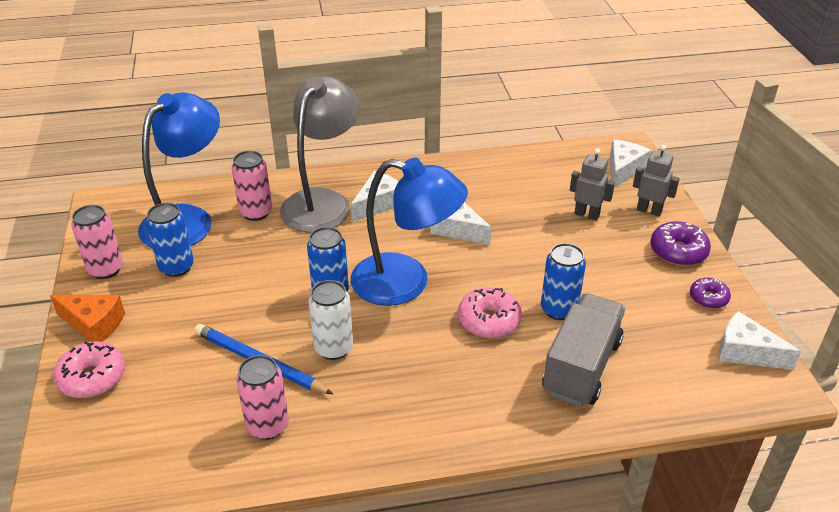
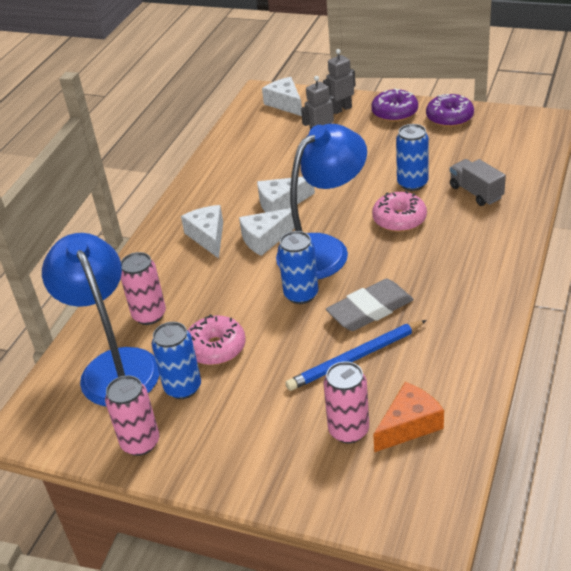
camera: 55 degrees left, 0 degrees up
(92, 377) = (296, 478): pink donut -> pink donut (216, 348)
(94, 324) = (219, 465): orange cheese -> orange cheese (409, 425)
(268, 426) = (433, 369): pink can -> pink can (348, 430)
(322, 202) = (174, 269): grey lamp -> none
(333, 348) = (370, 310): white can -> grey eraser
(581, 367) = (476, 192): grey truck -> grey truck, size x0.61
(708, 298) = (449, 118): purple donut -> purple donut, size x1.57
(745, 352) = (508, 122): white cheese -> white cheese (266, 238)

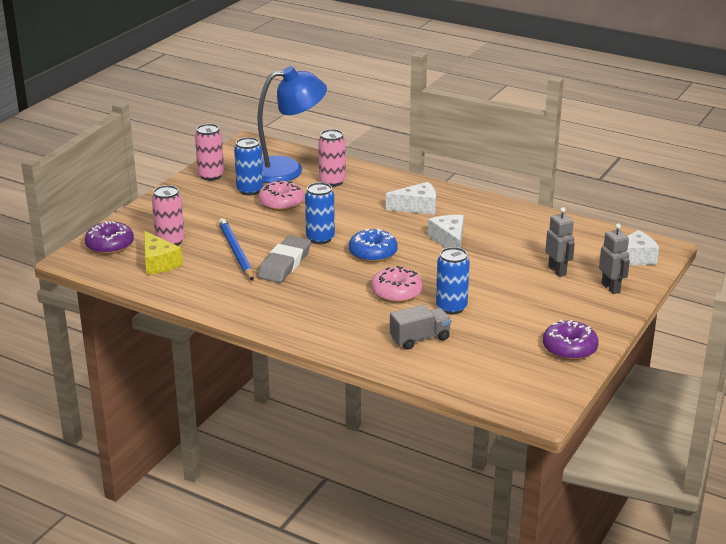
camera: 95 degrees right, 10 degrees down
(266, 238) = (401, 230): white cheese -> none
(323, 249) = (373, 253): blue lamp -> blue donut
(370, 310) = (284, 264): grey eraser -> grey eraser turned 45 degrees clockwise
(394, 113) = (592, 317): purple donut -> purple donut (110, 245)
(409, 425) = (158, 263): orange cheese -> yellow cheese

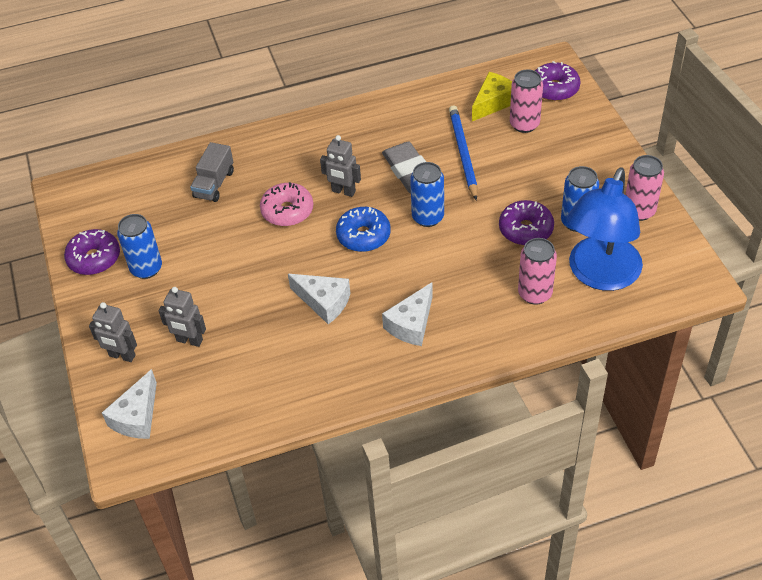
camera: 135 degrees right, 20 degrees up
(158, 263) = (493, 102): yellow cheese -> yellow cheese turned 120 degrees clockwise
(236, 252) = (463, 153): blue pencil -> blue pencil turned 120 degrees counterclockwise
(281, 203) = (525, 229): pink donut -> purple donut
(343, 280) = (343, 191): none -> grey robot
(451, 307) = (228, 229): blue can -> blue can (146, 268)

